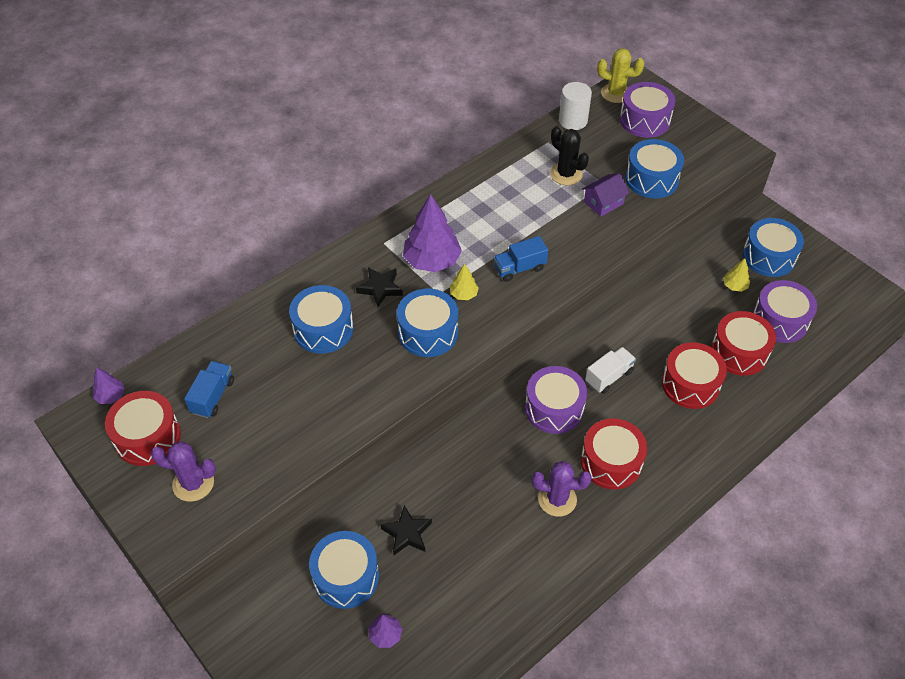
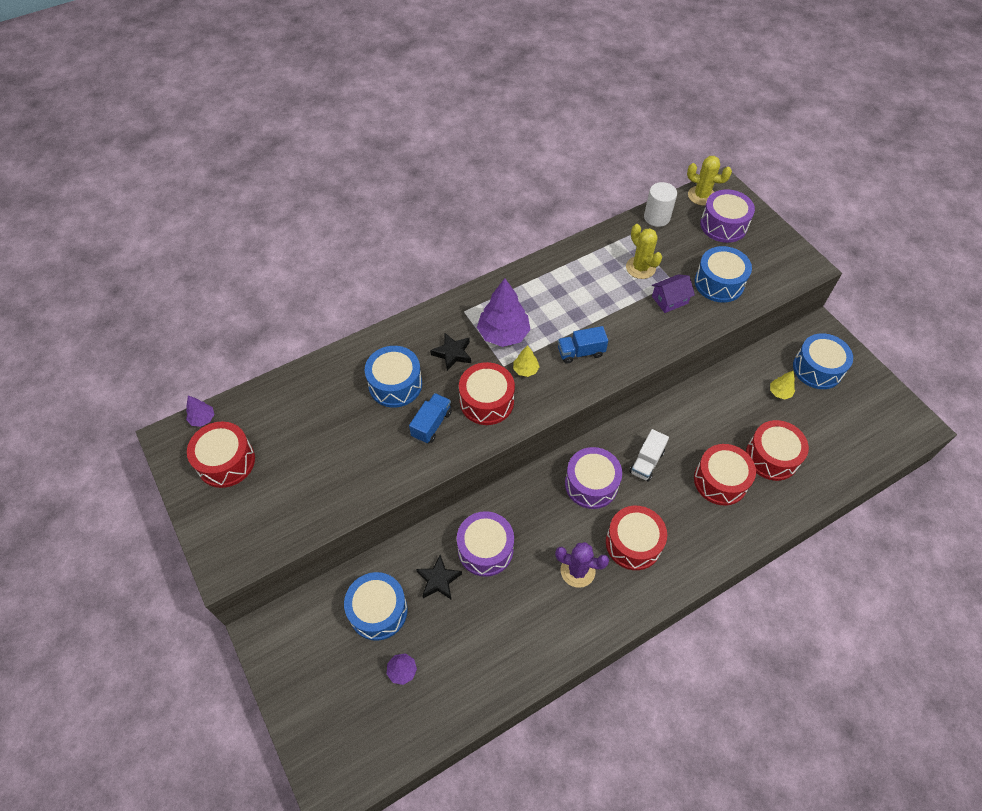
camera: 10 degrees right, 5 degrees up
(193, 483) = (256, 510): purple cactus -> none
(213, 396) = (288, 433): blue truck -> blue truck (431, 424)
(428, 332) = (486, 401): blue drum -> red drum
(566, 174) = (640, 268): black cactus -> yellow cactus
(609, 377) = (646, 462): white truck -> white truck turned 150 degrees clockwise
(780, 320) = (816, 432): purple drum -> purple drum (485, 549)

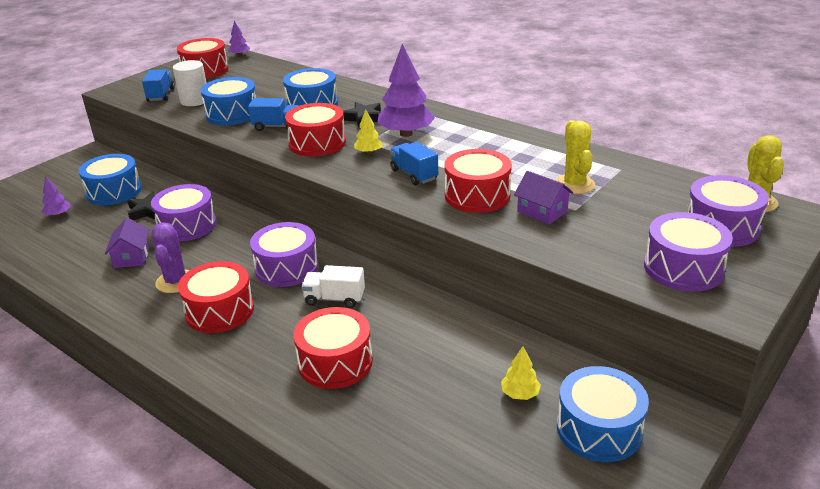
camera: 70 degrees right, 25 degrees down
(275, 517) = (161, 95): none -> blue truck
(521, 603) = (132, 257): none -> purple house
(640, 268) = (574, 184): yellow cactus -> yellow cactus turned 45 degrees counterclockwise
(657, 217) = (672, 179): white cylinder -> white cylinder (194, 101)
(719, 283) = (608, 240): blue drum -> blue drum (232, 114)
(761, 264) = (683, 268): none -> purple drum
(771, 457) = (398, 404): red drum -> red drum (477, 196)

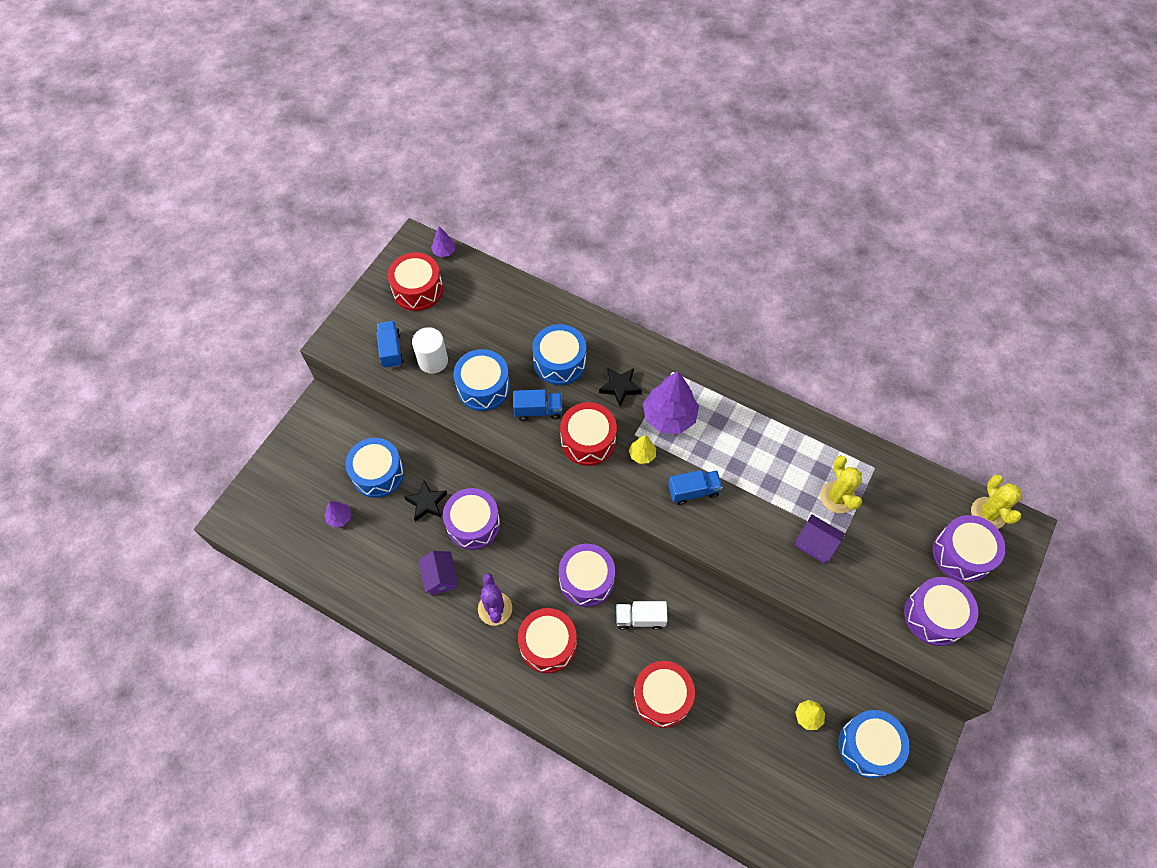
camera: 10 degrees left, 30 degrees up
(414, 174) = (693, 491): blue truck -> blue truck turned 120 degrees clockwise
(477, 196) = (756, 522): red drum -> none

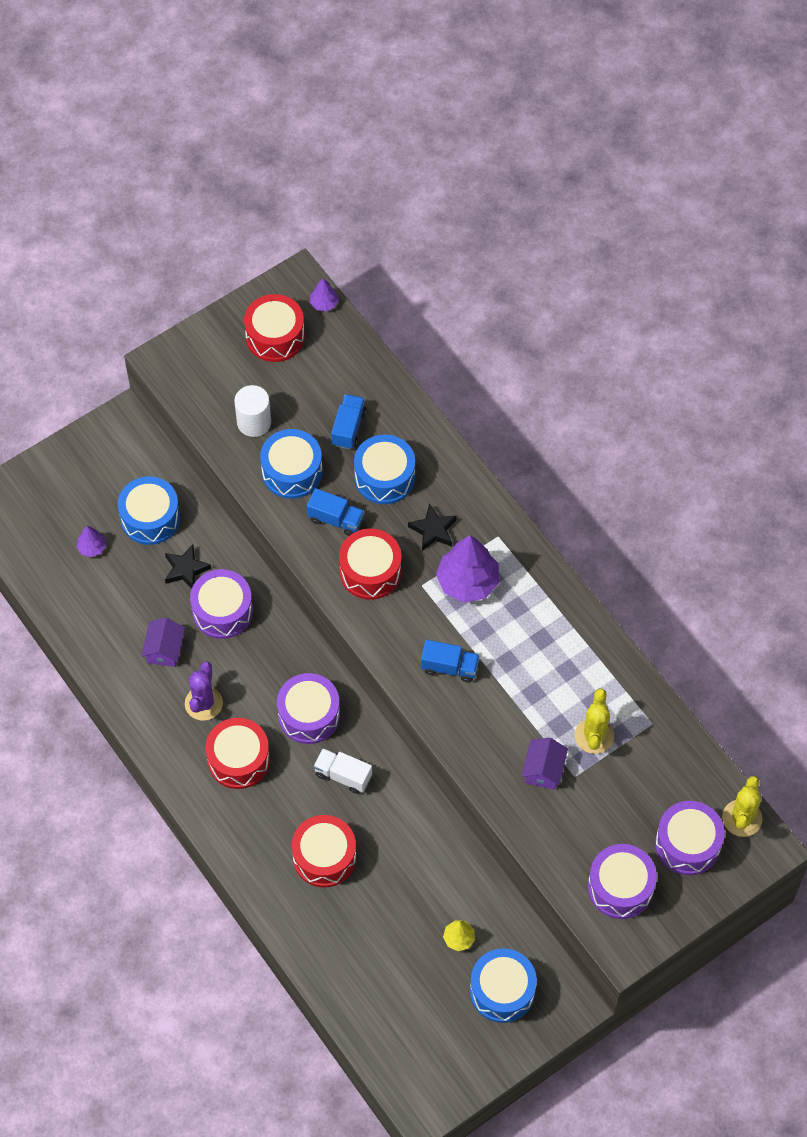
camera: 25 degrees right, 0 degrees up
(391, 350) = (216, 393): blue truck -> blue truck (348, 428)
(642, 454) = (418, 609): yellow tree -> none
(815, 543) = (543, 770): purple house -> purple house turned 45 degrees clockwise

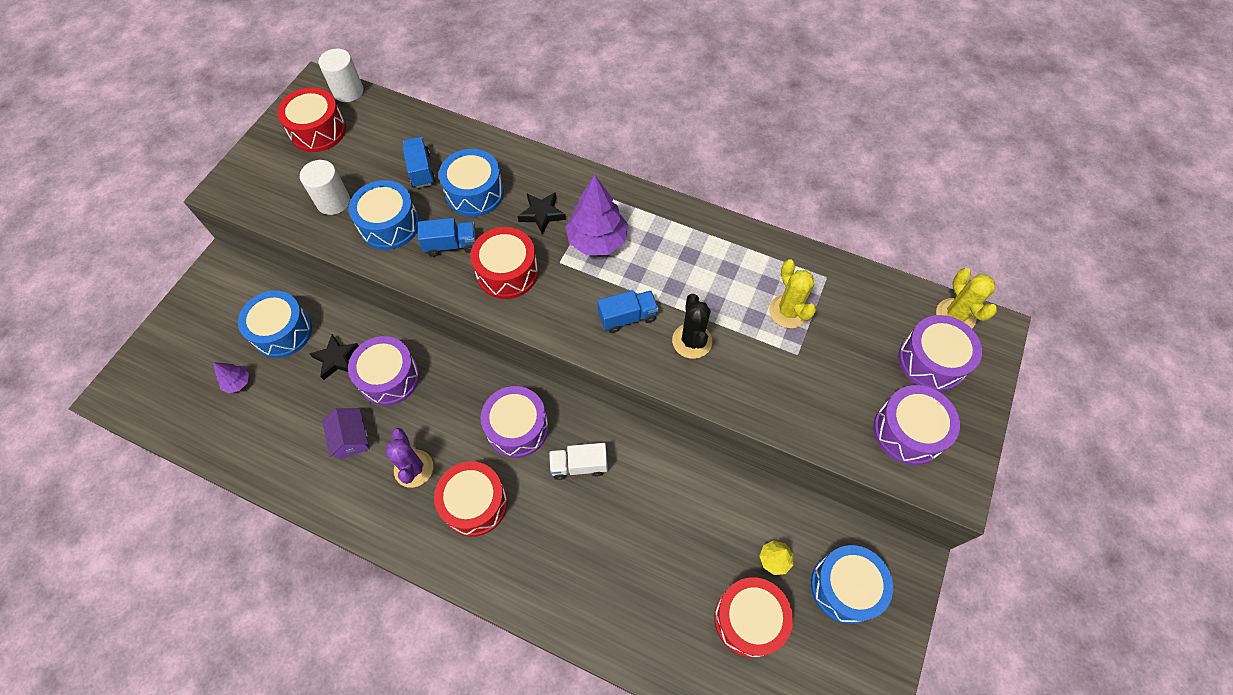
camera: 30 degrees left, 0 degrees up
(324, 303) = (348, 91): purple tree -> white cylinder
(324, 857) = (607, 552): red drum -> red drum (749, 619)
(491, 717) = (692, 341): none -> black cactus
(543, 770) = (768, 363): purple house -> none

